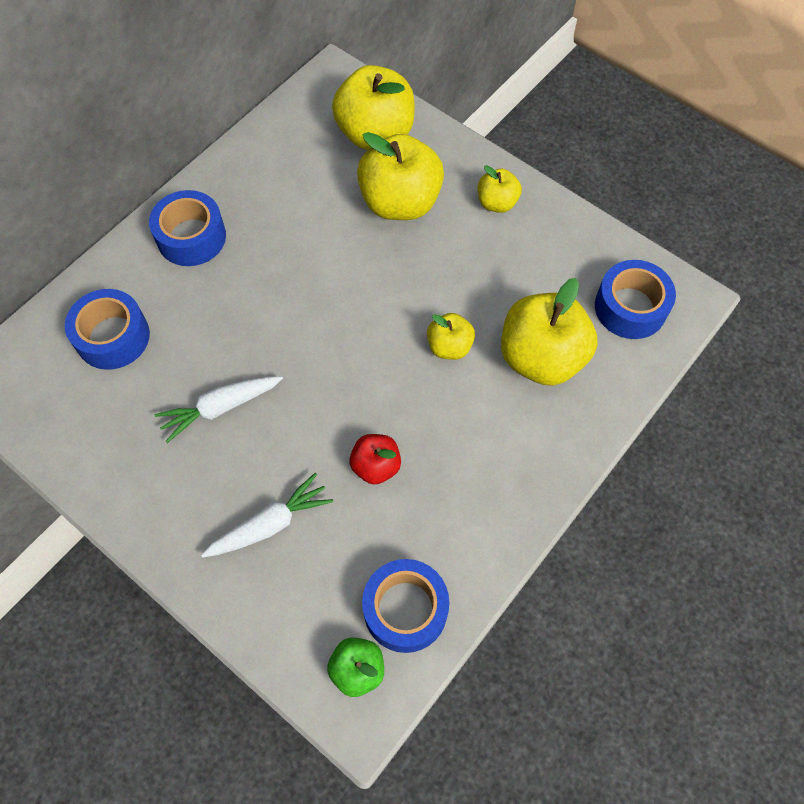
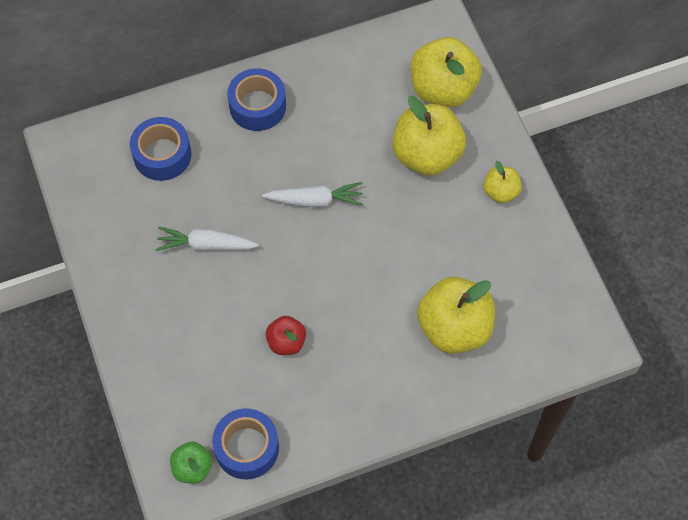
camera: 30 degrees right, 0 degrees up
(270, 524) = (192, 343): white carrot -> white carrot (315, 200)
(449, 346) = (392, 284): yellow apple -> none
(630, 307) = (547, 326): blue tape -> none

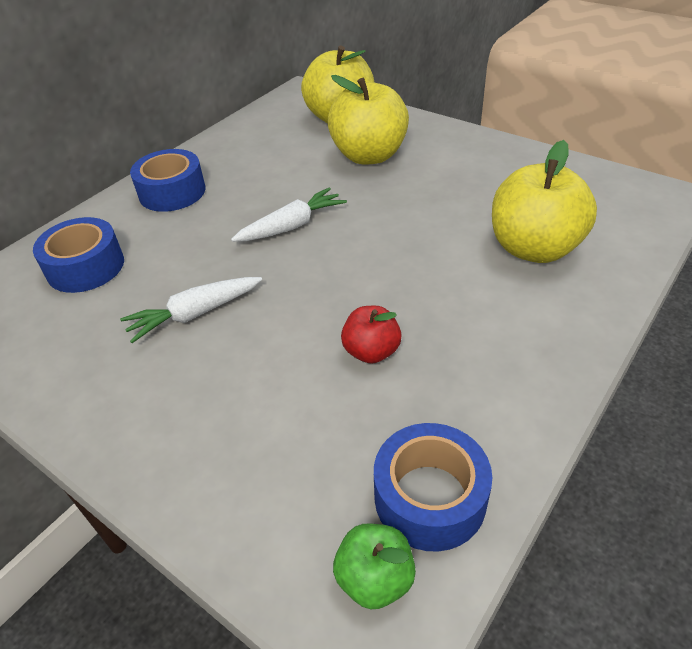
camera: 30 degrees left, 20 degrees down
(500, 192) = (459, 149): yellow apple -> none

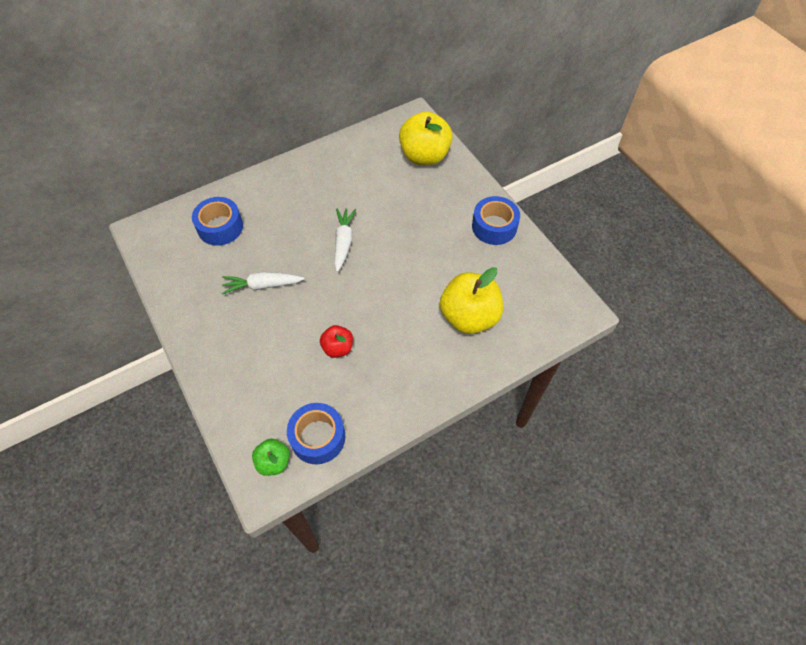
camera: 20 degrees right, 15 degrees up
(172, 192) = (289, 185): blue tape -> blue tape (494, 226)
(292, 226) = (343, 242): white carrot -> white carrot turned 75 degrees counterclockwise
(369, 156) = (422, 200): yellow apple -> none

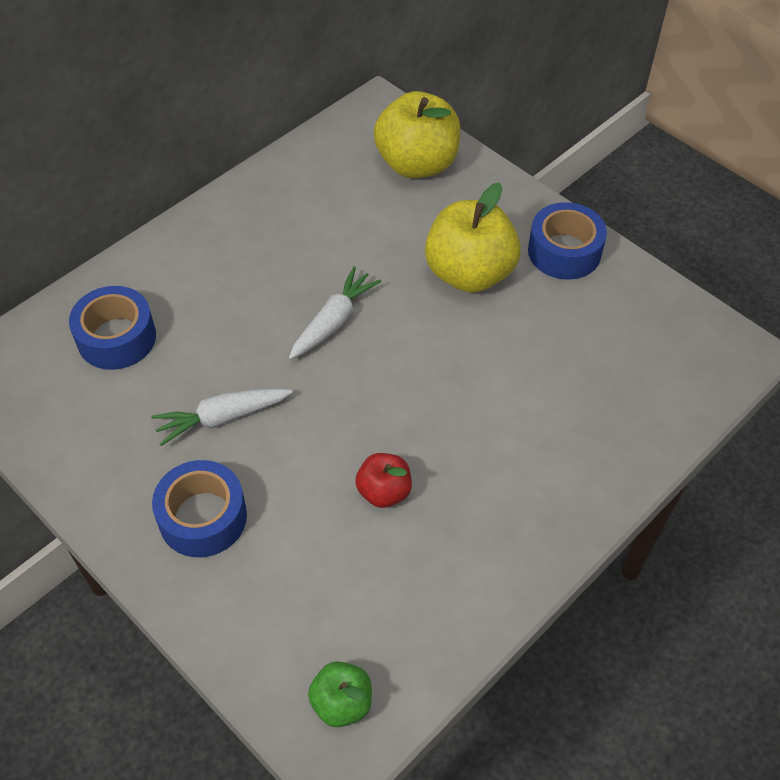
camera: 15 degrees left, 5 degrees down
(318, 437) = (401, 644): blue tape -> blue tape (203, 517)
(343, 242) = (334, 321): white carrot -> white carrot turned 45 degrees clockwise
(469, 317) = (576, 397): yellow apple -> yellow apple (469, 273)

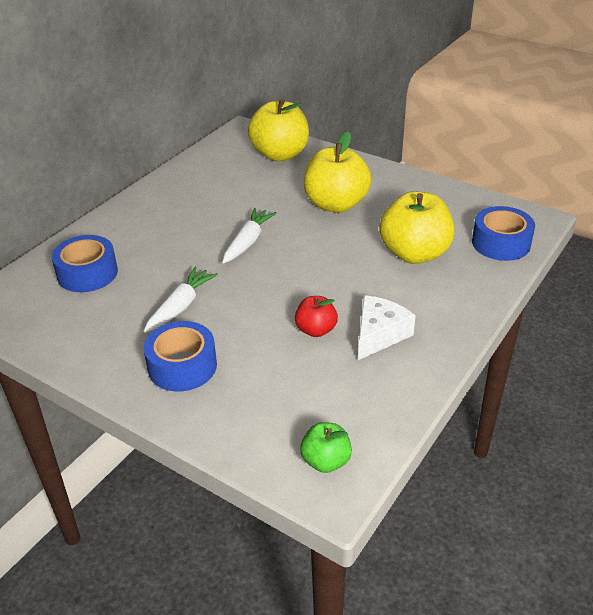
camera: 10 degrees left, 15 degrees down
(222, 418) = (181, 306): white carrot -> white carrot turned 150 degrees clockwise
(463, 516) = (379, 335): none -> white cheese
(551, 384) = (414, 254): none -> yellow apple
(564, 251) = (397, 185): blue tape -> blue tape (501, 243)

